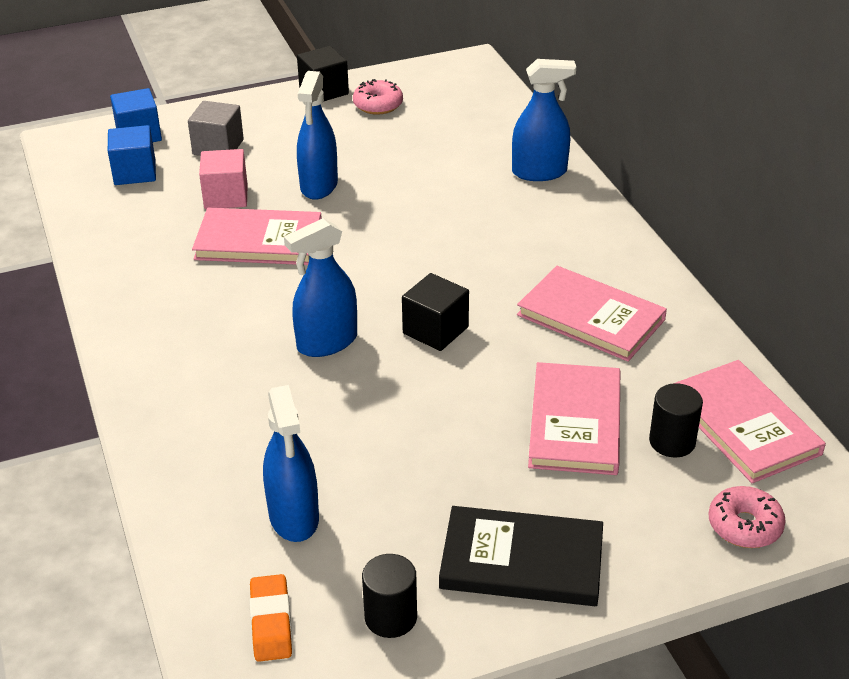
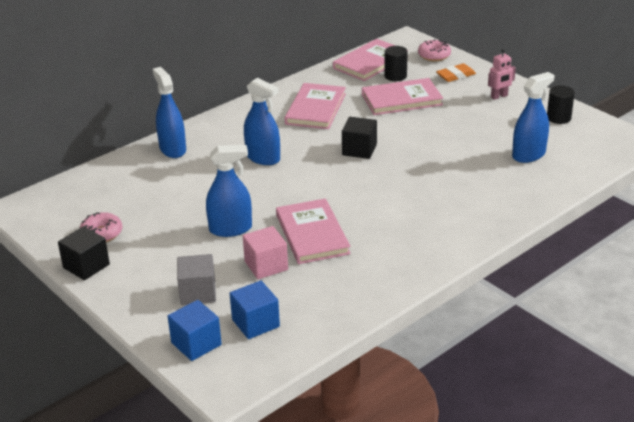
camera: 110 degrees left, 5 degrees down
(271, 622) = (591, 144): orange eraser -> orange eraser (455, 76)
(327, 342) = (395, 180): blue spray bottle -> blue spray bottle (263, 158)
(522, 561) = (499, 96): black book -> pink robot

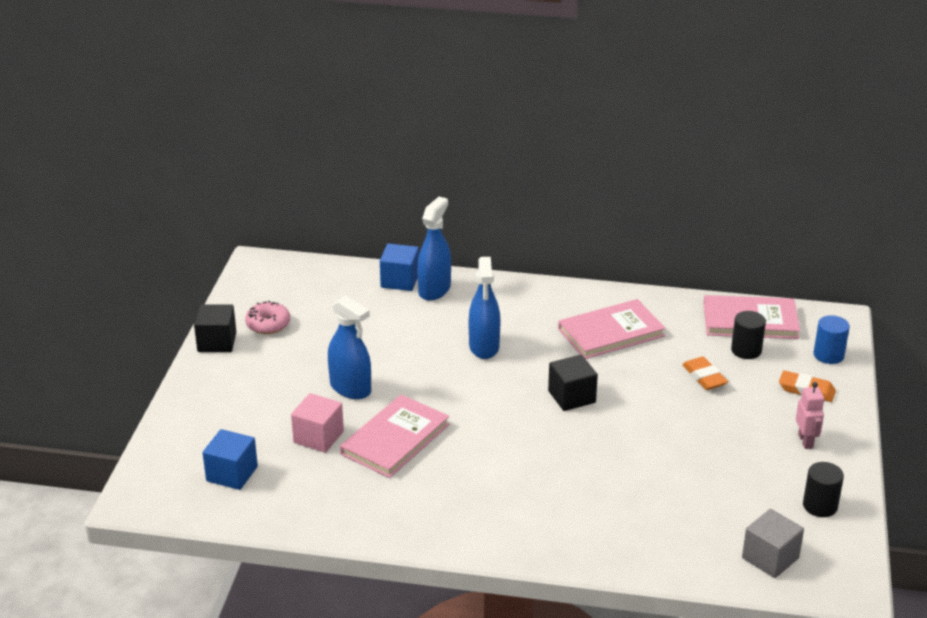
camera: 50 degrees right, 0 degrees up
(196, 344) = (174, 456): blue cube -> blue cube (400, 280)
(198, 293) = (241, 420): grey cube -> grey cube (770, 558)
(401, 99) = (704, 377): pink book -> orange eraser
(434, 56) = (828, 355): pink donut -> blue cylinder
(499, 96) = (806, 441): pink robot -> pink robot turned 120 degrees counterclockwise
(528, 155) = (710, 516): blue spray bottle -> none

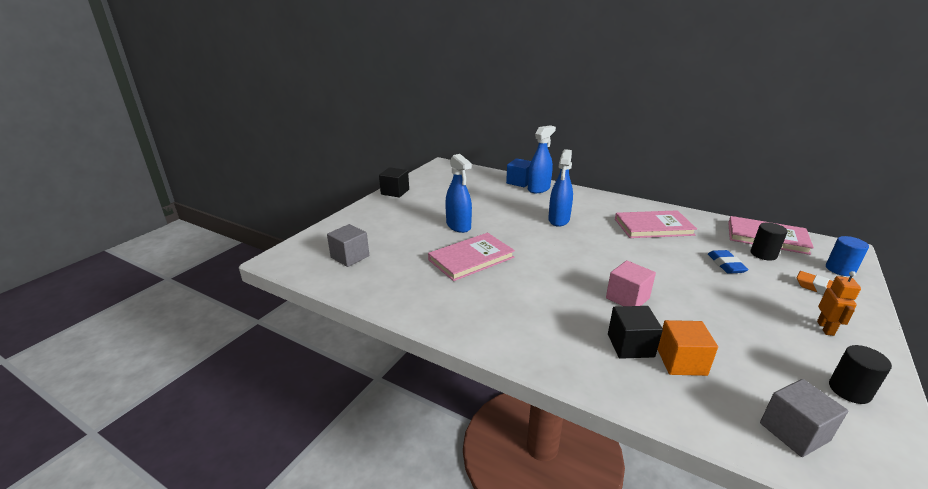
camera: 20 degrees right, 5 degrees down
(232, 474) = (350, 257): blue cube -> grey cube
(268, 324) = (430, 189): pink donut -> none
(318, 437) = (420, 247): pink cube -> pink cube (627, 298)
(571, 397) = (613, 258): black cube -> black cube (630, 345)
(668, 515) = (681, 361): none -> orange cube
(704, 377) = (726, 265): orange eraser -> blue eraser
(806, 441) = (825, 328): pink robot -> orange robot

